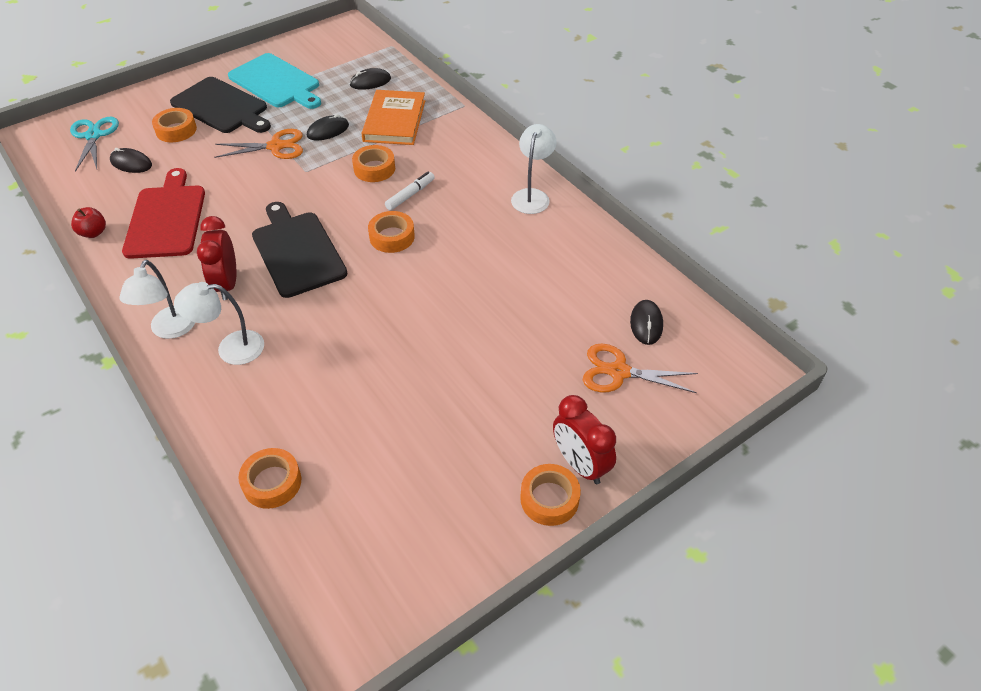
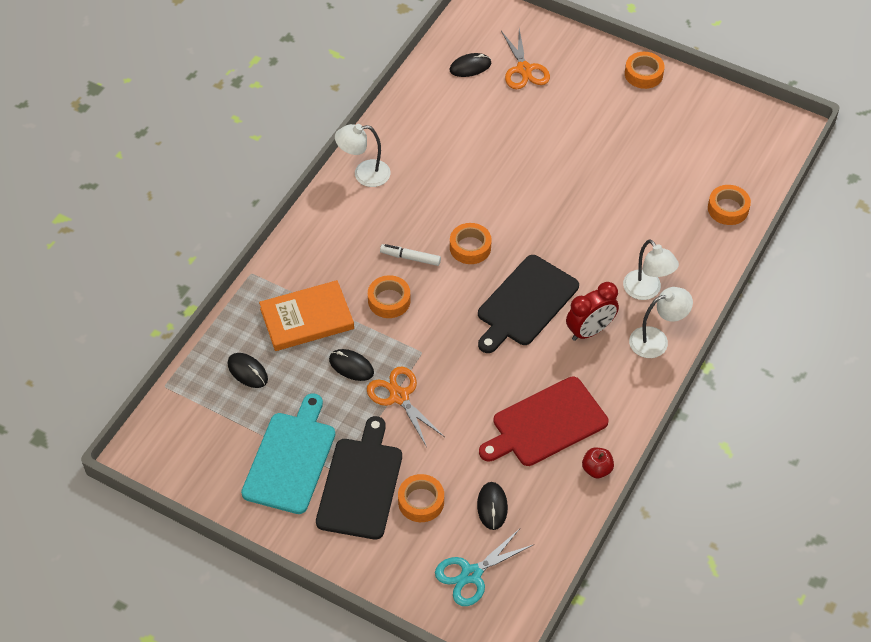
camera: 115 degrees left, 5 degrees up
(580, 464) = (610, 68): red clock -> none

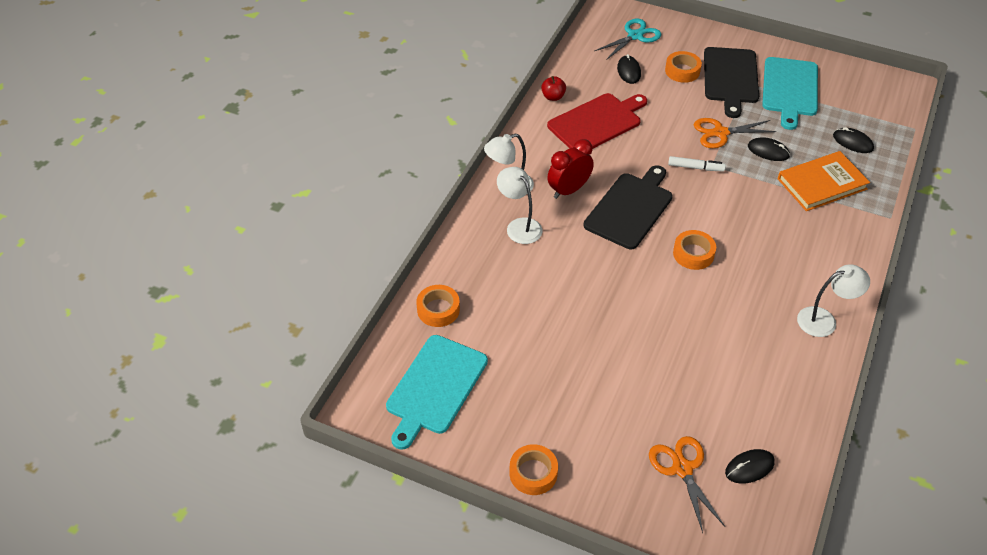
camera: 175 degrees right, 5 degrees down
(389, 300) = (754, 203): orange tape -> none
(399, 396) = (720, 133): orange scissors -> orange scissors turned 120 degrees clockwise
(410, 258) = (747, 240): white marker -> white marker (695, 167)
(726, 141) = (435, 387): none -> turquoise cutting board

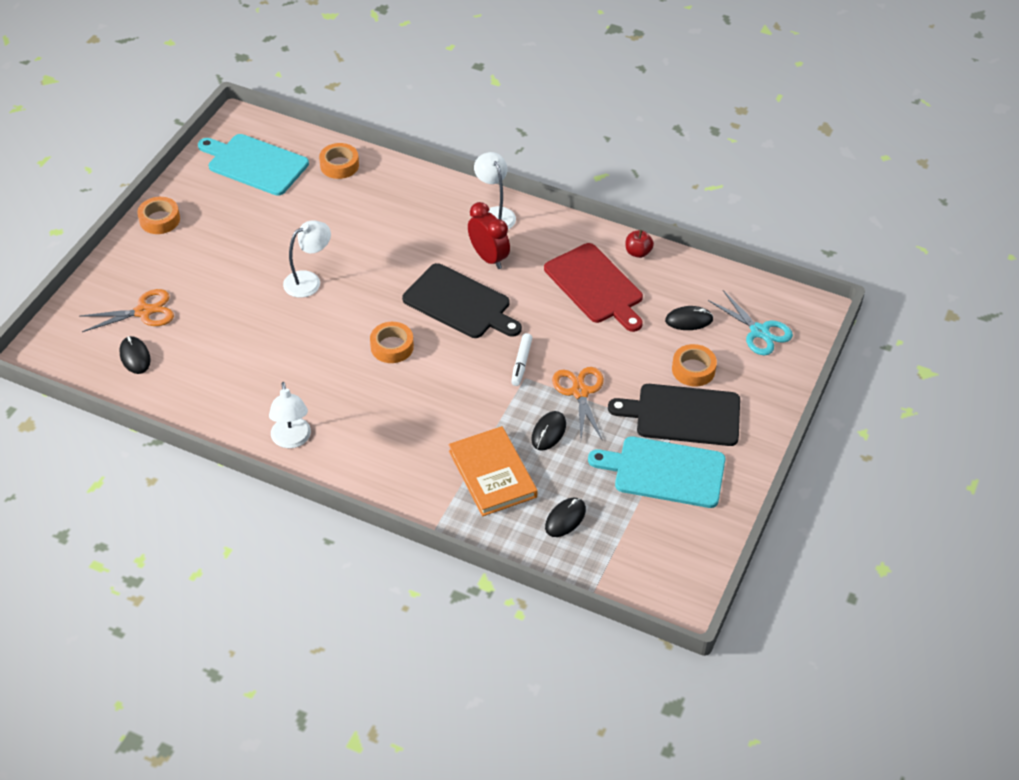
camera: 90 degrees right, 0 degrees up
(519, 226) = (439, 220): white lamp -> white lamp (309, 280)

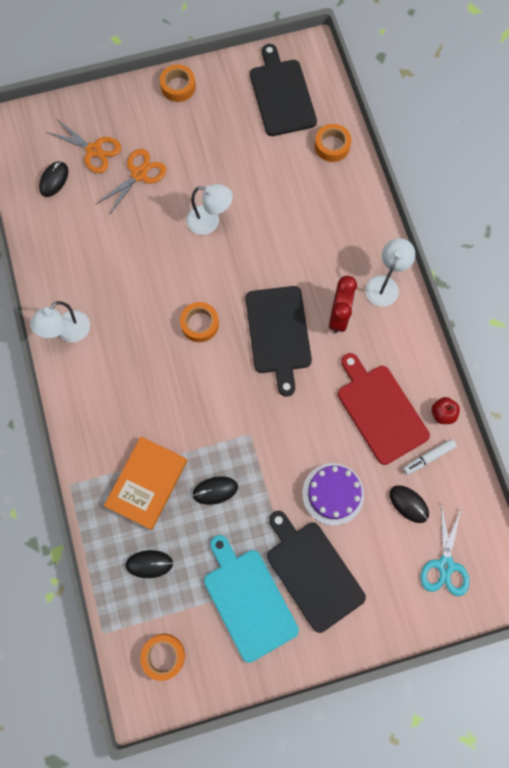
camera: 50 degrees right, 25 degrees up
(255, 164) = (281, 95): turquoise cutting board -> black cutting board
(521, 363) = (261, 420): white marker -> white marker (428, 457)
(580, 392) = (270, 482): orange scissors -> orange scissors (139, 174)
(595, 286) = (380, 411): red cutting board -> red cutting board turned 135 degrees clockwise
(632, 359) = (333, 493): none -> purple cake
(693, 369) = (362, 545): orange tape -> orange tape (163, 656)

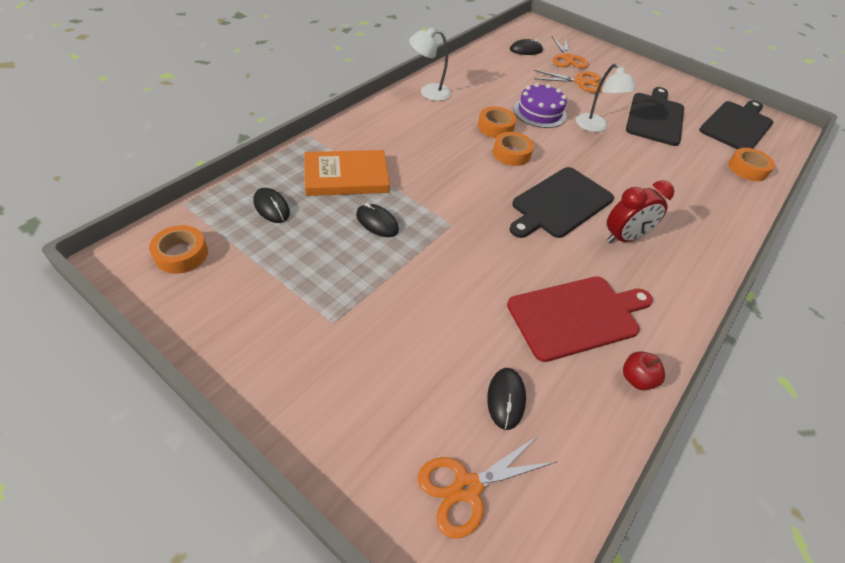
camera: 50 degrees right, 25 degrees down
(178, 87) = (662, 76): orange tape -> orange tape (495, 127)
(248, 600) = (282, 296): turquoise cutting board -> none
(312, 572) = (352, 340): black cutting board -> black cutting board (655, 117)
(333, 493) = (453, 316): purple cake -> purple cake (539, 112)
(380, 411) = (576, 316): red cutting board -> red cutting board turned 45 degrees clockwise
(385, 284) = (694, 258): white lamp -> none
(428, 457) = (576, 391): white marker -> none
(445, 565) = (467, 487): turquoise scissors -> orange scissors

